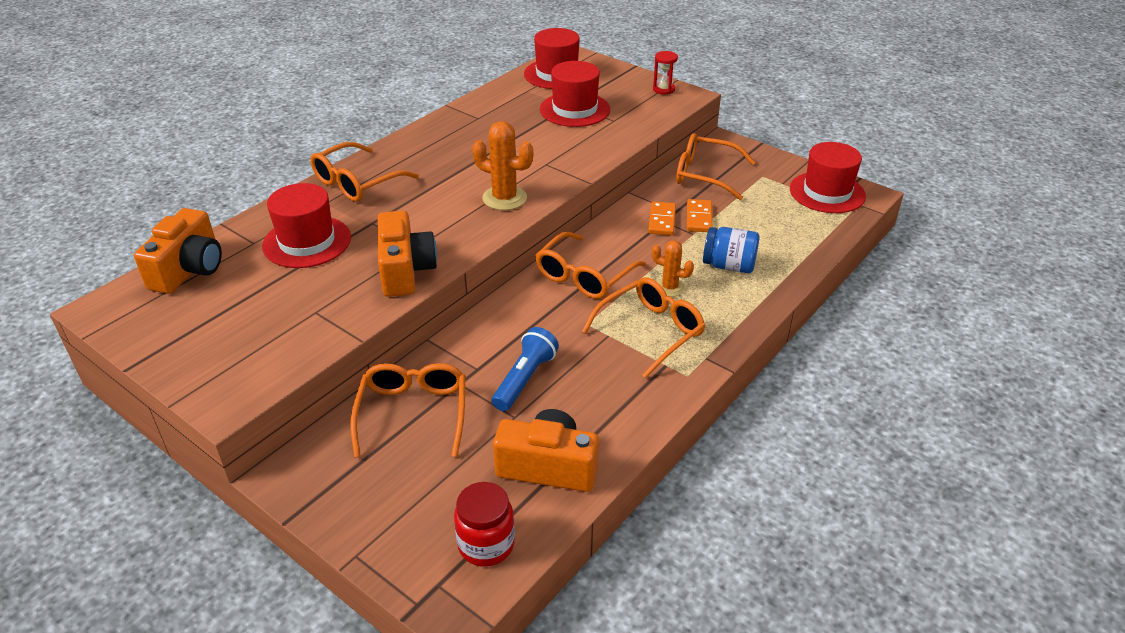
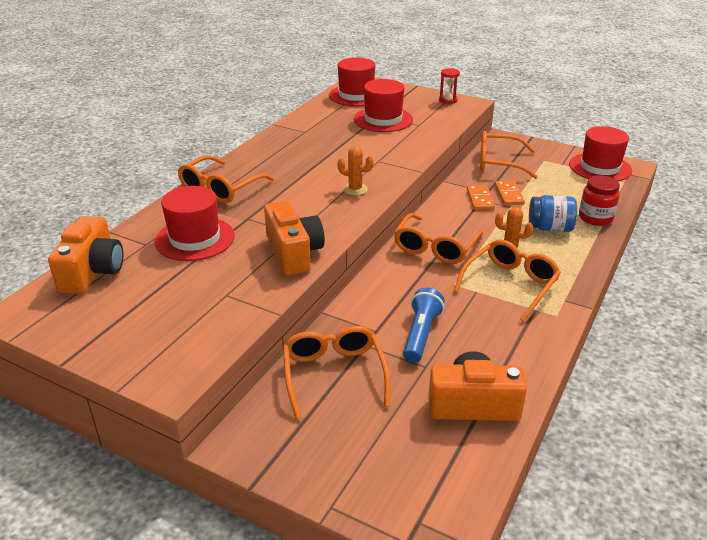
camera: 10 degrees left, 5 degrees down
(486, 544) = (447, 479): red jar -> red jar (595, 218)
(504, 198) = (355, 189): orange cactus -> orange cactus, size x0.64

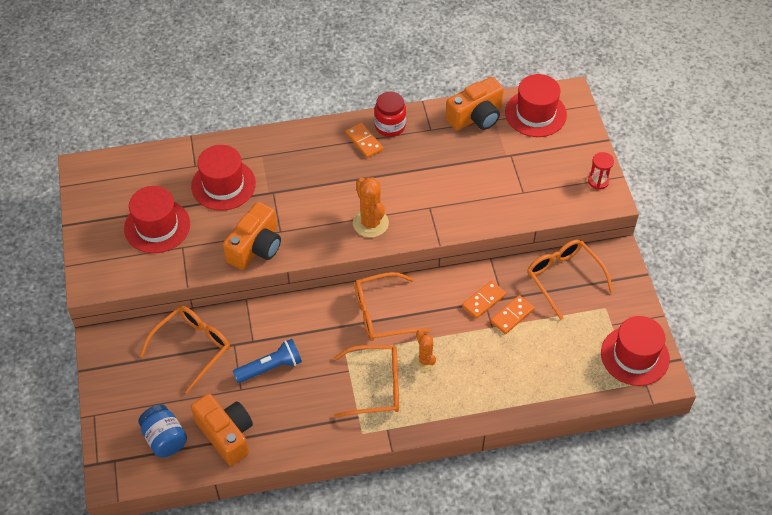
camera: 50 degrees right, 20 degrees up
(93, 272) = (145, 166): orange camera -> orange camera (476, 117)
(220, 188) = (295, 148): orange glasses -> none
(269, 159) = (364, 141): none -> orange domino
(355, 189) = (370, 223): orange cactus -> orange cactus, size x1.57
(383, 119) = (507, 163): red hat -> red hat (157, 226)
(550, 228) = (483, 371): blue jar -> blue jar (165, 439)
(595, 218) = (532, 394): red jar -> red jar (390, 126)

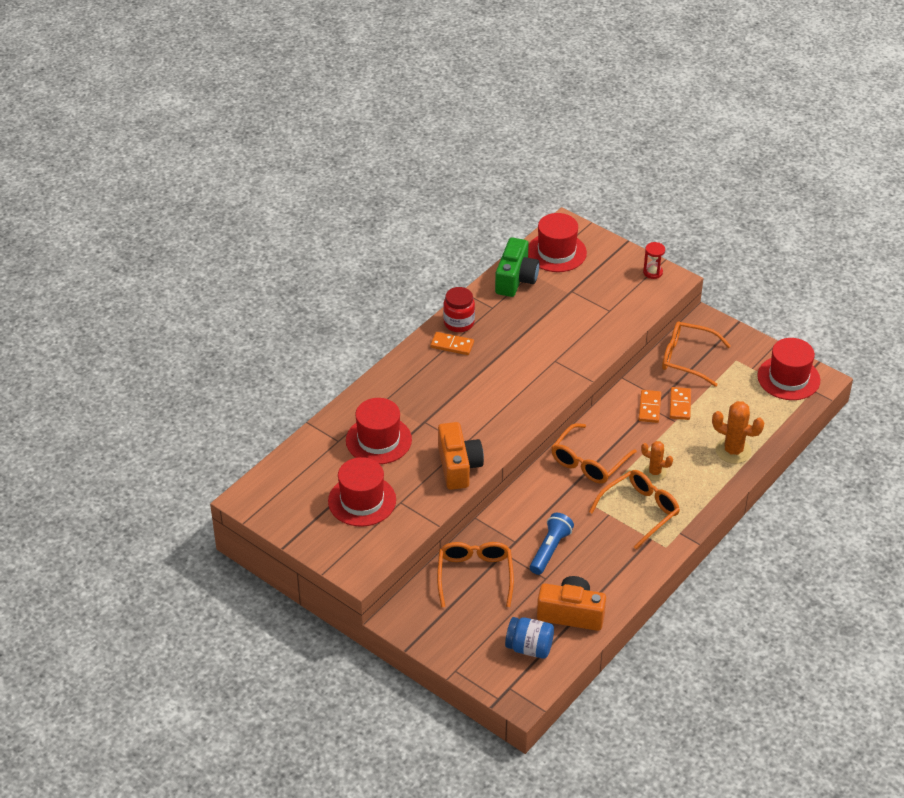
camera: 40 degrees left, 10 degrees down
(370, 223) = (524, 397): orange cactus -> orange cactus (733, 451)
(476, 117) = (516, 279): orange camera -> green camera

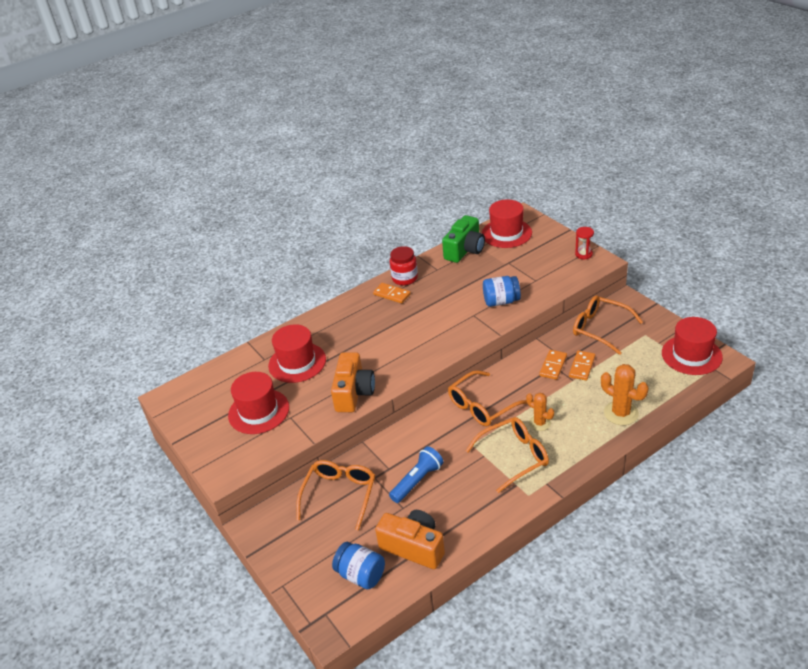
camera: 20 degrees right, 5 degrees down
(580, 341) = (501, 301): none -> blue jar

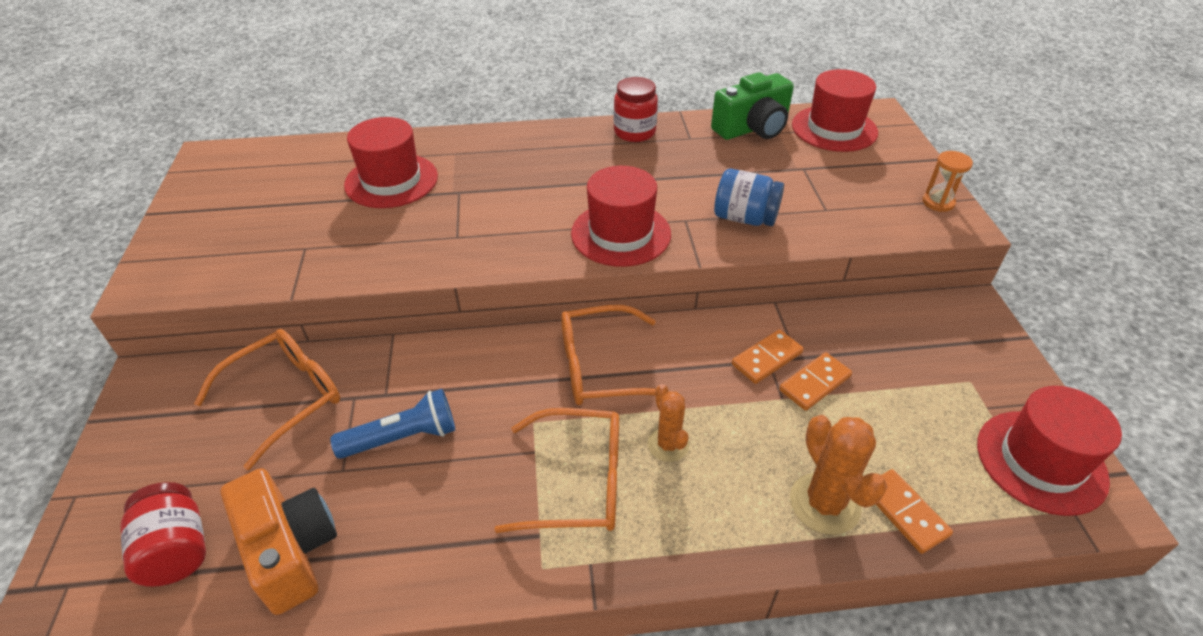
camera: 25 degrees right, 5 degrees up
(258, 411) = (278, 221): red hat -> red hat (621, 234)
(354, 393) = (414, 254): orange camera -> none
(361, 575) = (177, 550): blue jar -> red jar
(392, 294) = (597, 146): orange domino -> orange domino (904, 512)
(583, 254) = (938, 202): red hourglass -> orange hourglass
(600, 329) = (893, 334): orange glasses -> none

